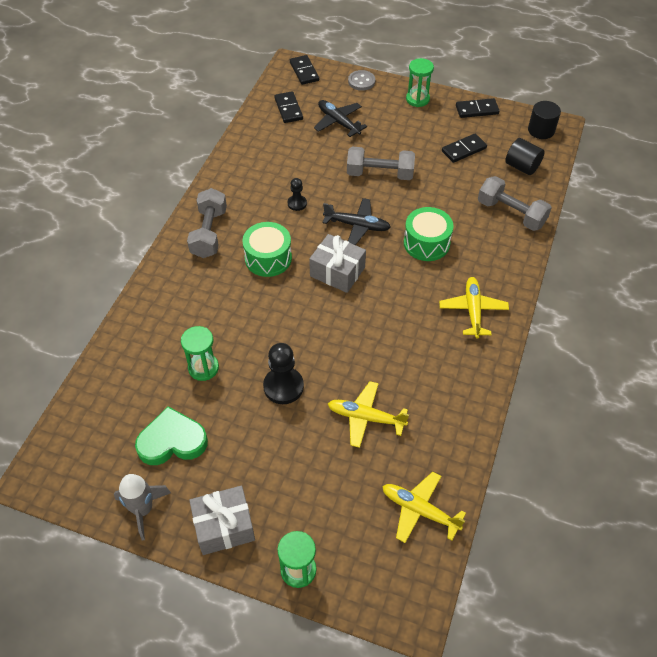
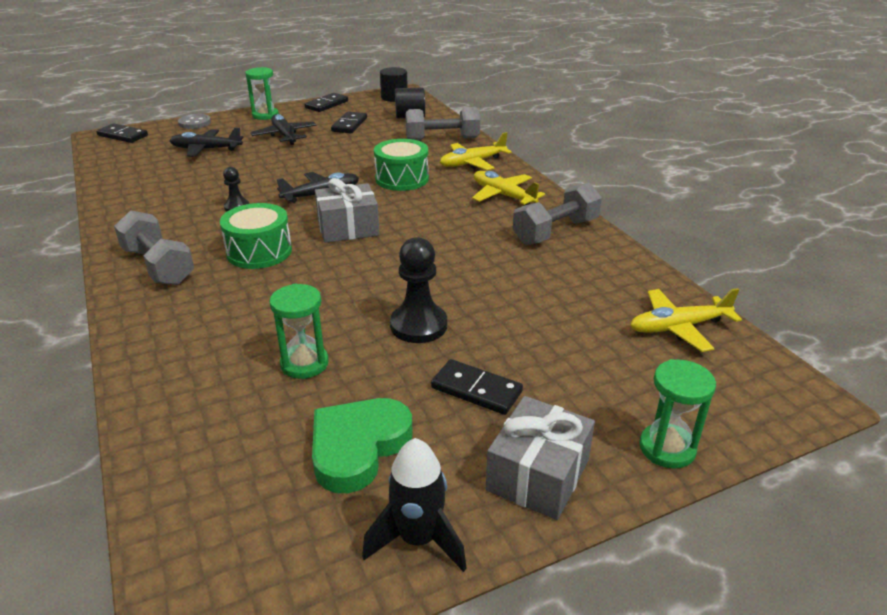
camera: 45 degrees left, 20 degrees down
(143, 510) = (418, 539): grey rocket -> black rocket
(288, 109) = (137, 159): black domino -> black domino (476, 390)
(365, 417) = (531, 299): yellow plane -> yellow plane (472, 163)
(380, 174) = (295, 161): grey dumbbell -> grey dumbbell (555, 231)
(404, 136) = (285, 136): none -> black plane

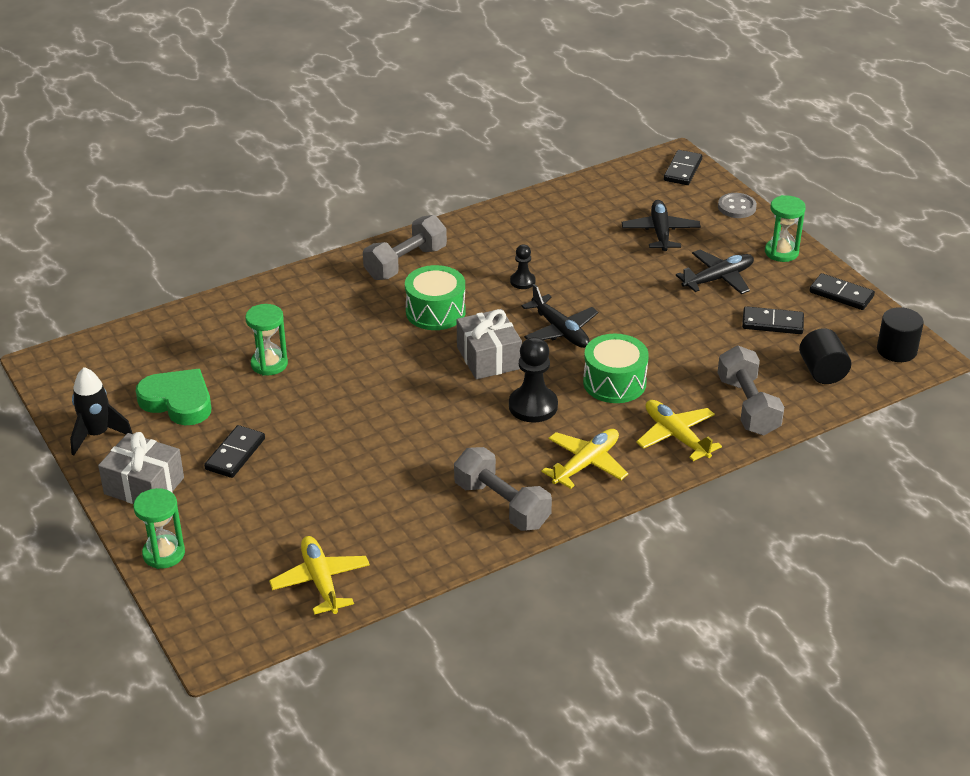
camera: 85 degrees right, 5 degrees up
(418, 325) = (320, 418): black pawn -> black pawn (533, 406)

